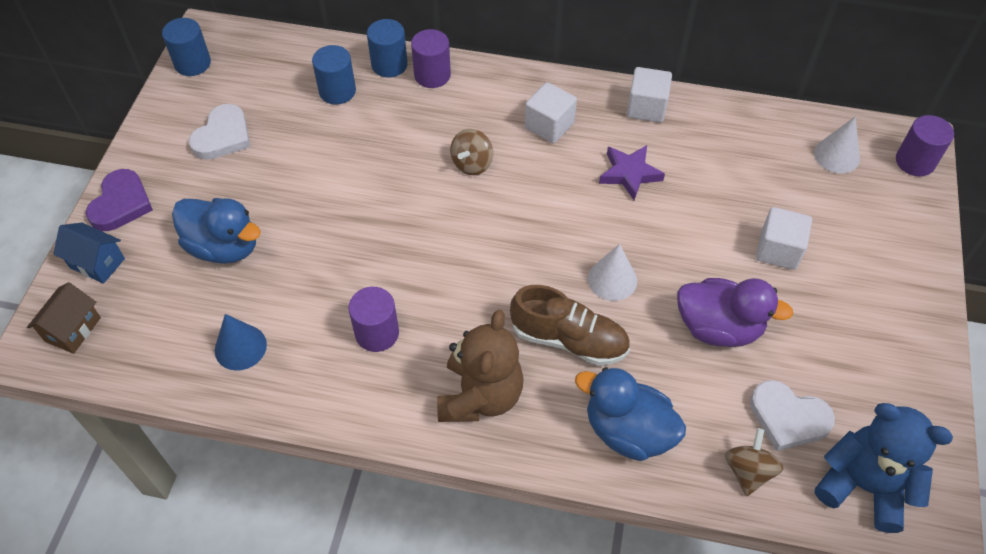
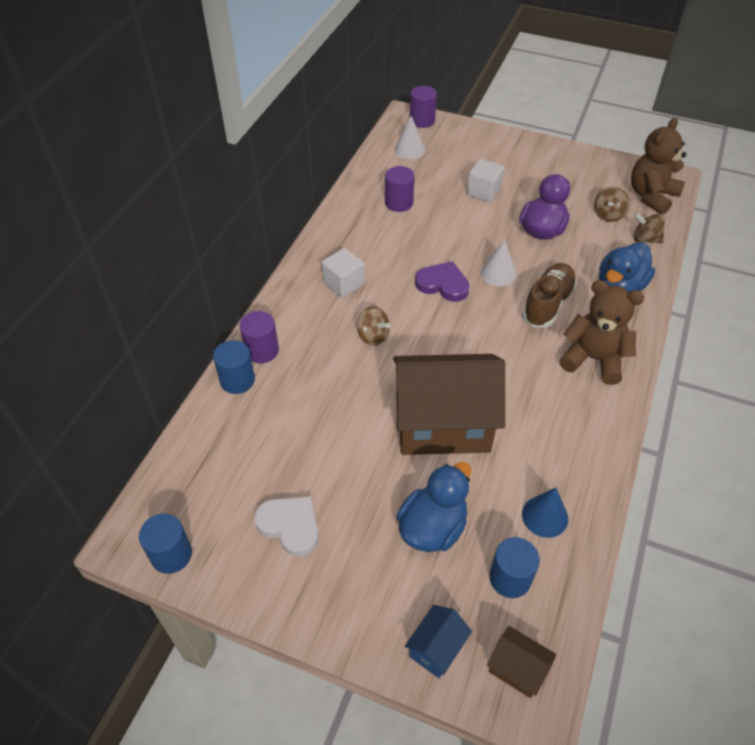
camera: 80 degrees left, 5 degrees down
(121, 204) = (360, 626): purple heart -> purple heart (443, 284)
(337, 91) = (258, 423): blue cylinder -> blue cylinder (510, 578)
(353, 243) = (443, 425): none -> brown house
(377, 333) = (535, 416): purple cylinder -> purple cylinder (399, 203)
(629, 174) = (404, 248): purple star -> none
(646, 107) = (341, 227): white cube -> none
(788, 418) = (608, 215): white heart -> brown spinning top
(863, 485) = (651, 196): blue teddy bear -> brown teddy bear

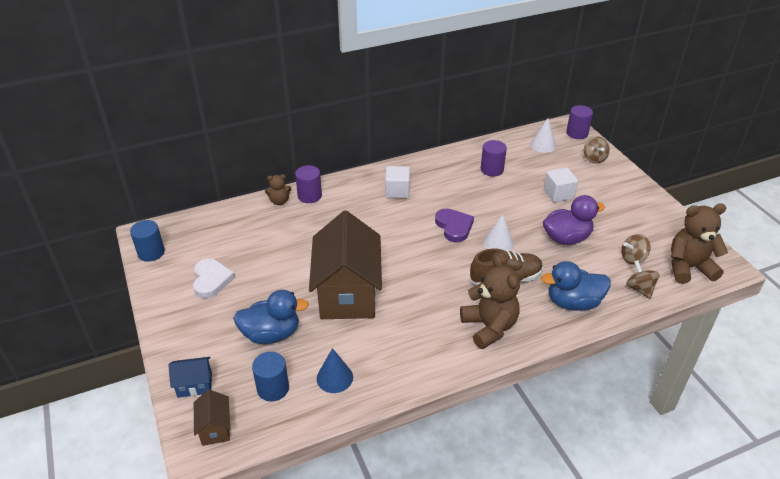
camera: 45 degrees right, 10 degrees down
(237, 380) = (279, 201): blue cylinder -> brown teddy bear
(373, 336) = (375, 226): brown spinning top -> brown spinning top (594, 159)
(443, 425) = (347, 293): brown house -> brown house turned 45 degrees clockwise

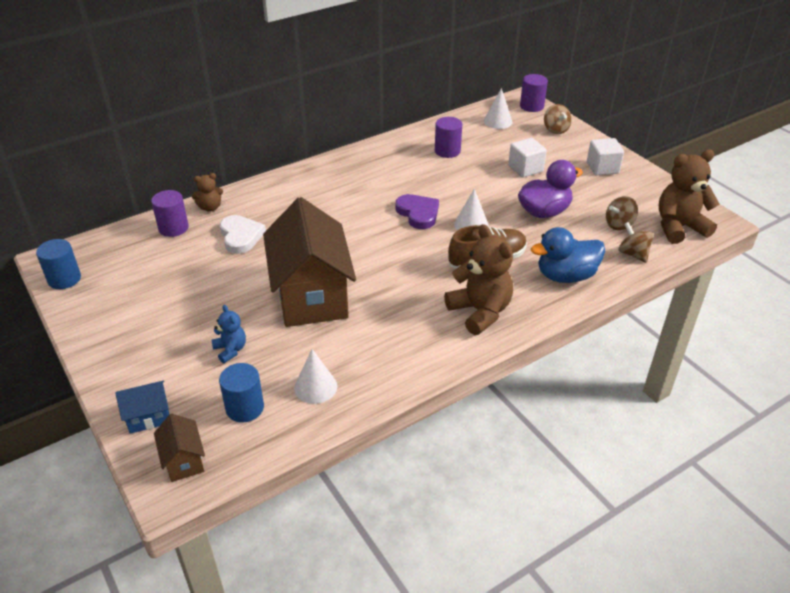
camera: 10 degrees left, 0 degrees up
(211, 280) = (145, 300): white heart -> white heart (241, 236)
(271, 334) = (230, 350): blue duck -> blue teddy bear
(309, 196) = (245, 198): purple cylinder -> purple cylinder (173, 228)
(334, 378) = (315, 387): blue cone -> white cone
(397, 191) = (346, 183): white cube -> white cube (602, 168)

